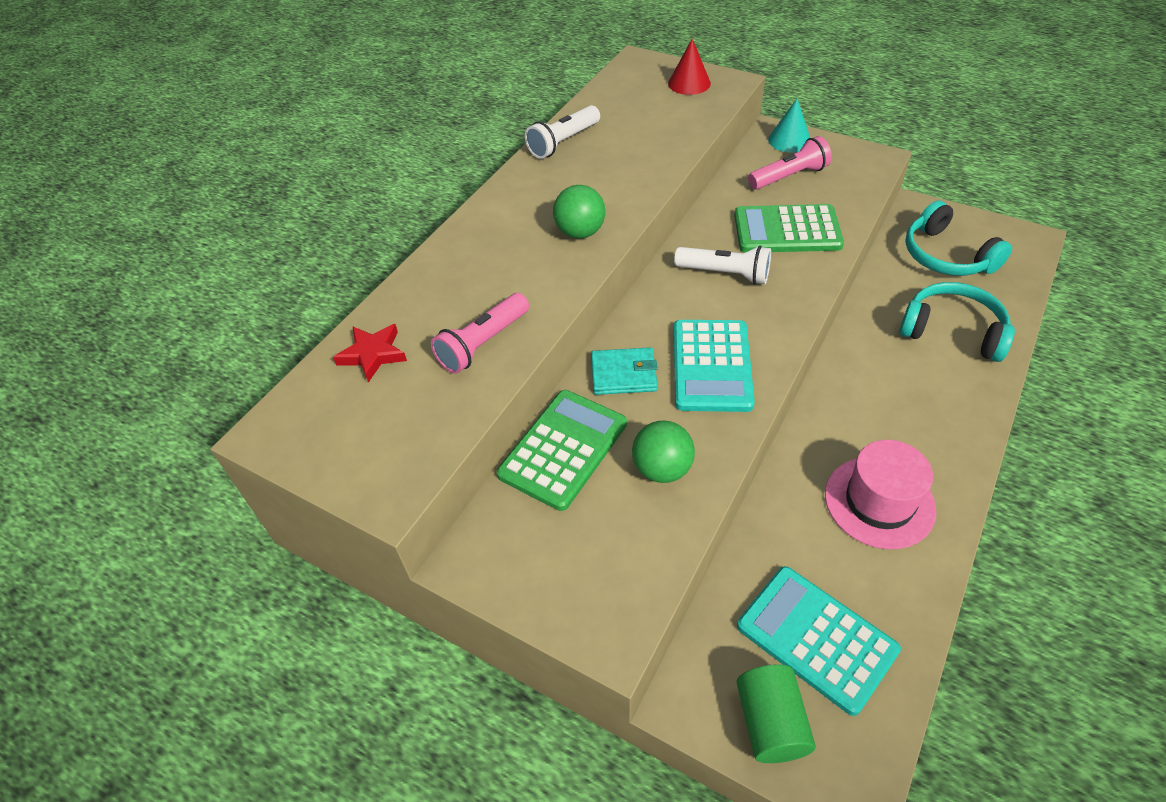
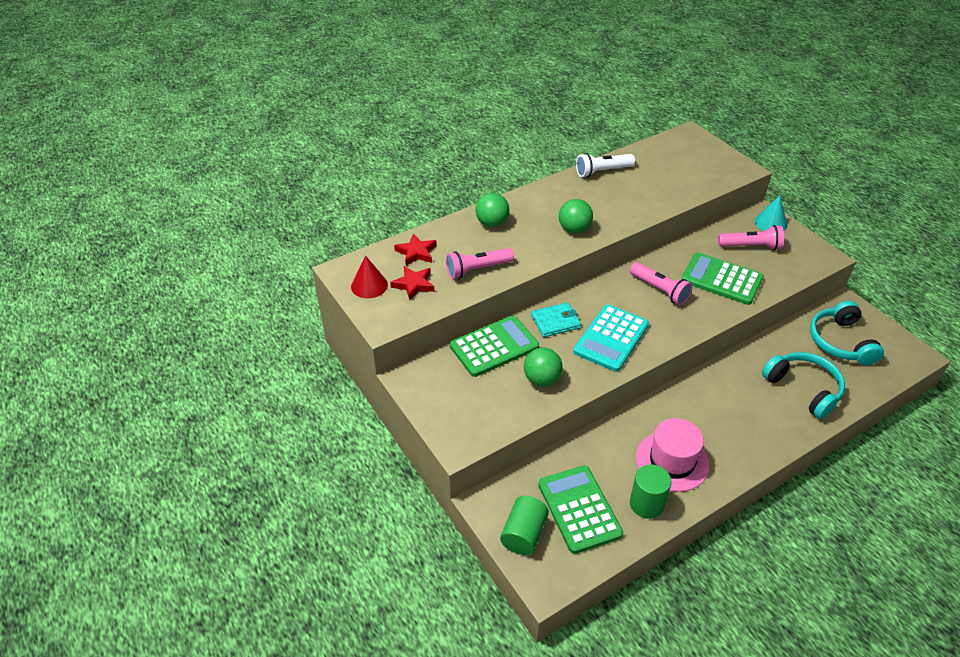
camera: 25 degrees right, 5 degrees down
(399, 407) = (414, 284): none -> red star
(460, 266) = (492, 223): none -> green ball
(623, 374) = (555, 322): turquoise wallet -> turquoise wallet turned 45 degrees counterclockwise
(689, 83) = (713, 160): red cone -> red cone (369, 285)
(725, 274) = (660, 290): white flashlight -> pink flashlight
(816, 638) = (579, 509): turquoise calculator -> green calculator
(893, 582) = (646, 504): none -> green cylinder

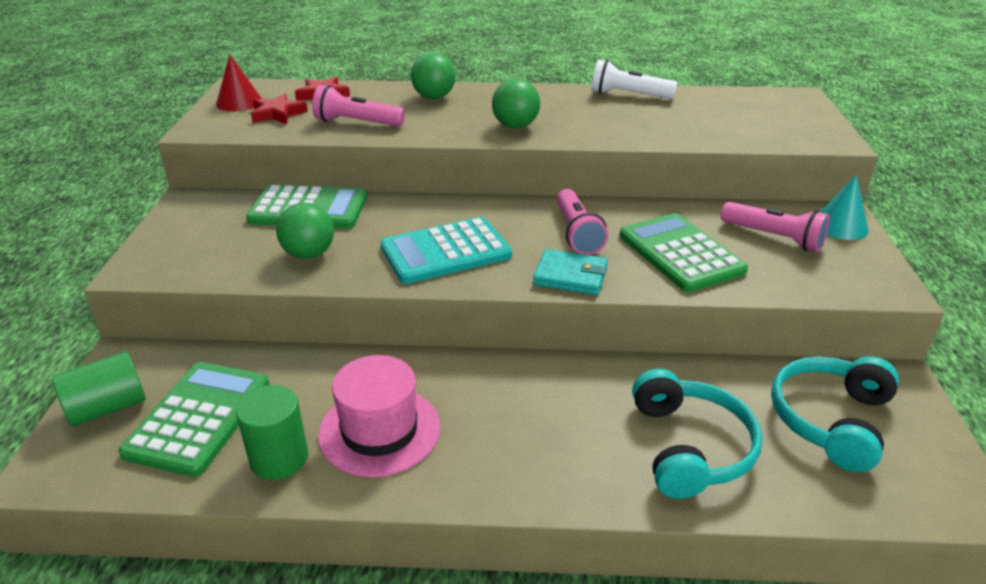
camera: 35 degrees right, 10 degrees down
(555, 322) = (406, 214): turquoise wallet -> turquoise wallet (570, 276)

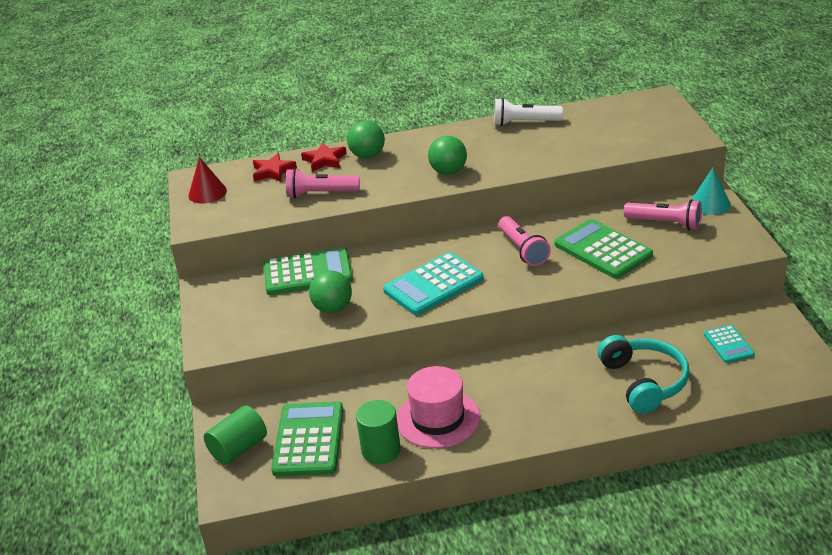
camera: 10 degrees left, 0 degrees up
(278, 114) = (249, 198): red star -> red star (324, 160)
(570, 276) = (531, 284): turquoise wallet -> none
(830, 420) = (728, 344): turquoise headphones -> turquoise calculator

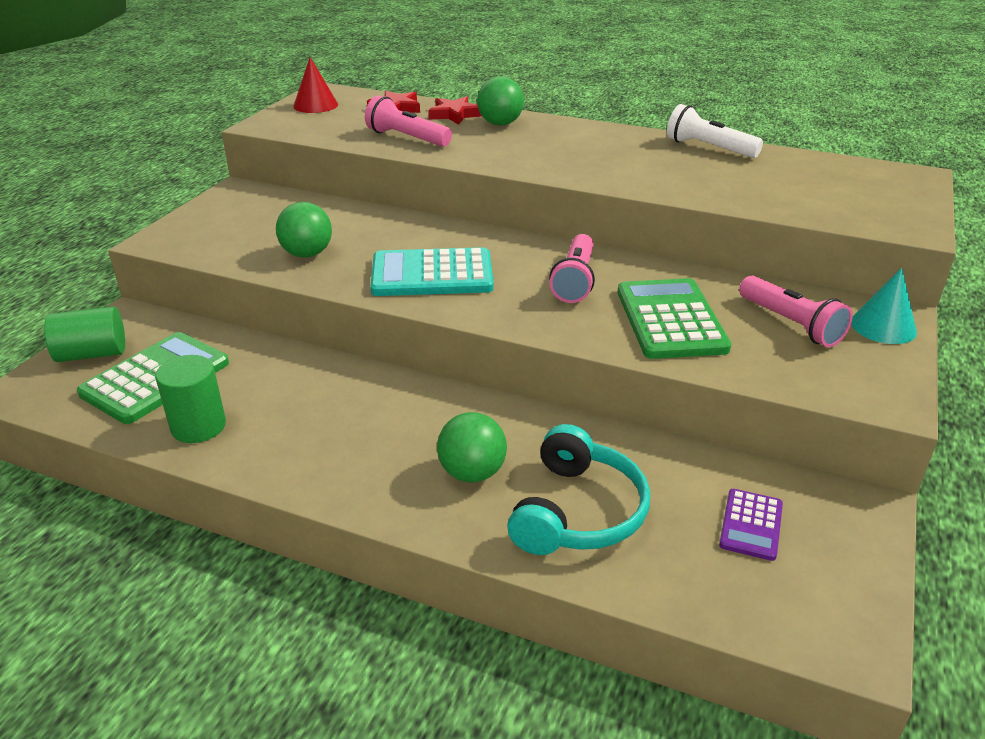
camera: 30 degrees right, 0 degrees up
(307, 272) = (334, 214): green calculator -> none
(438, 419) = (295, 424): pink hat -> none
(448, 172) = (559, 162): green ball -> green ball (472, 473)
(728, 344) = (751, 525): turquoise calculator -> purple calculator

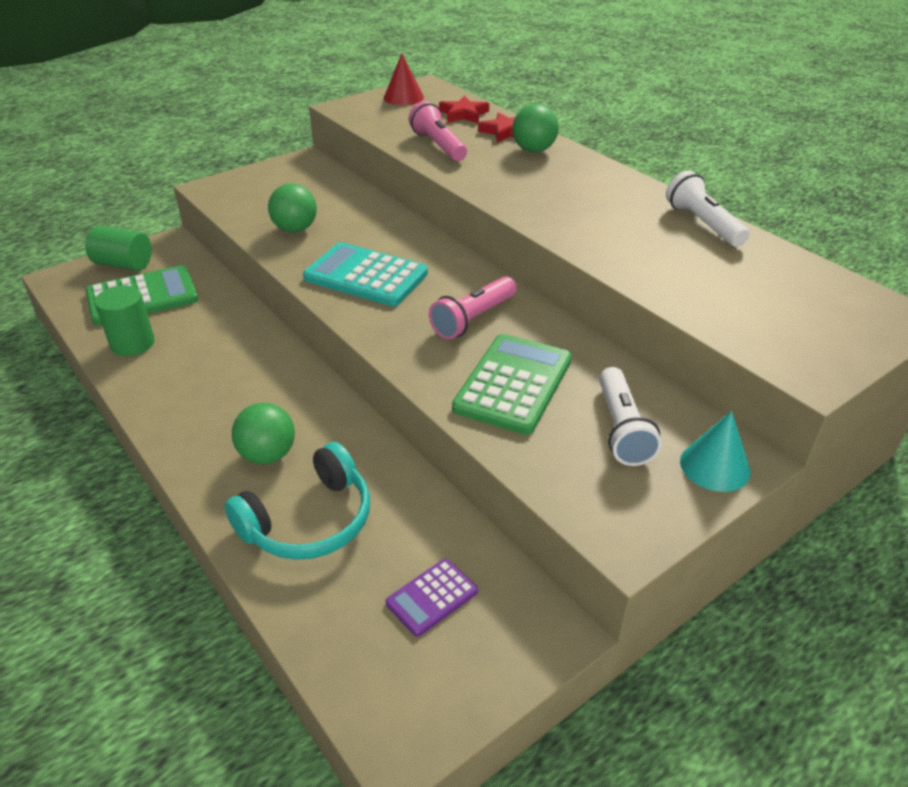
camera: 30 degrees right, 5 degrees up
(791, 324) = (621, 429): pink flashlight -> white flashlight

